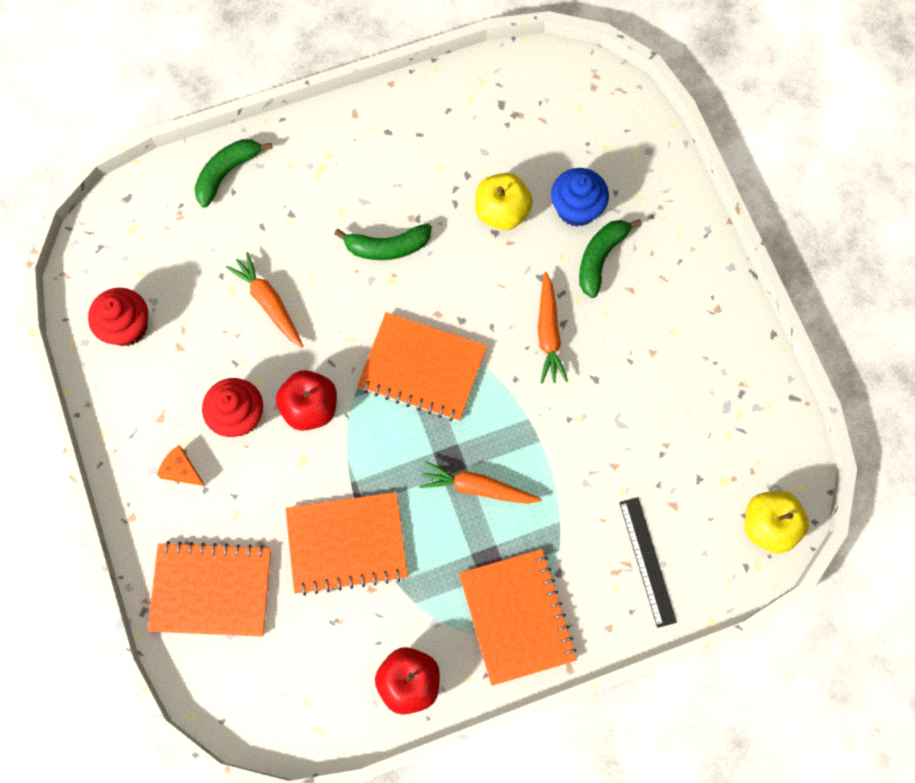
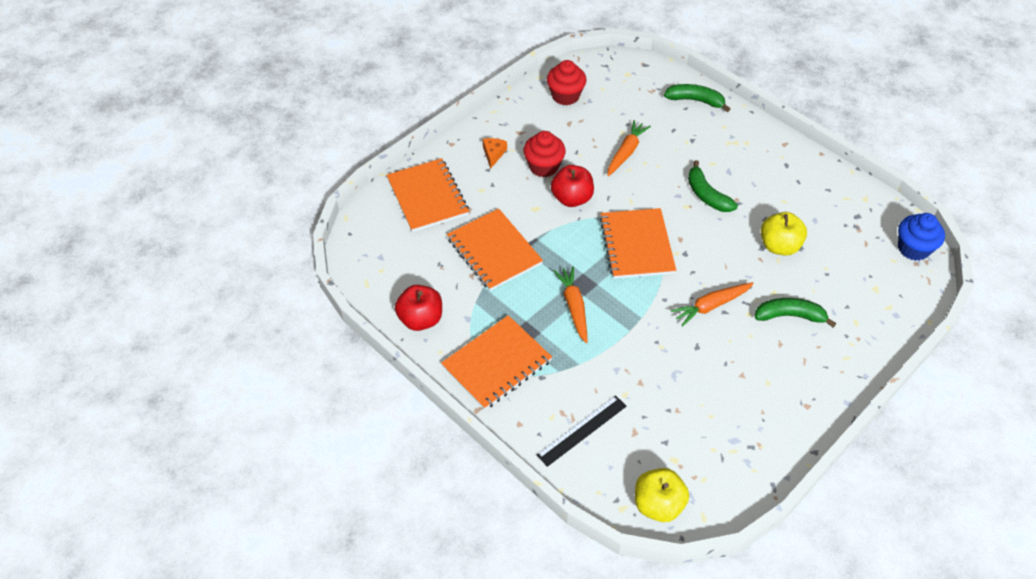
camera: 65 degrees right, 20 degrees down
(576, 208) = (816, 287): blue cupcake -> blue cupcake (913, 248)

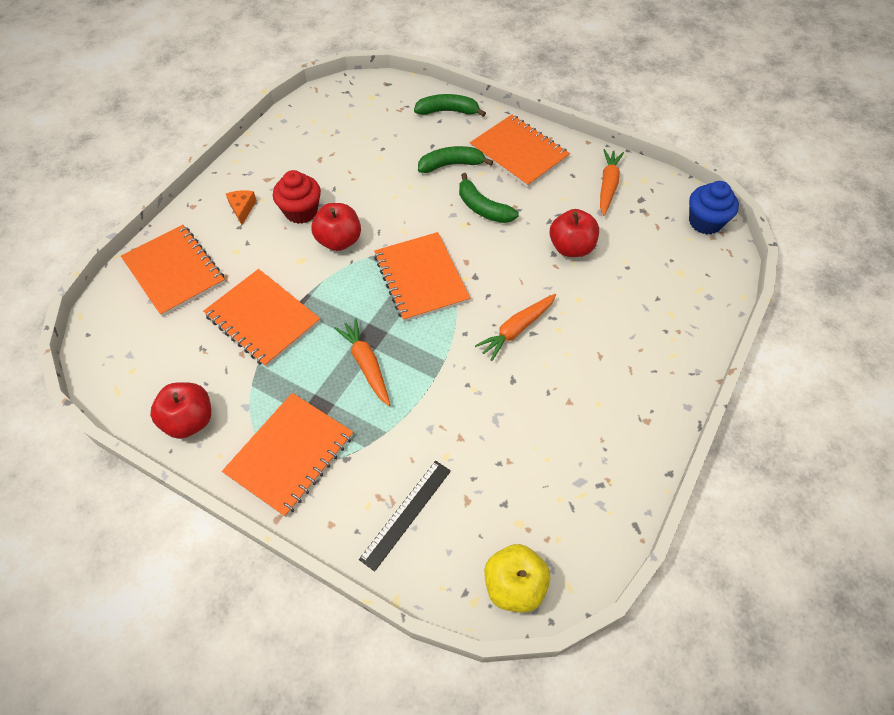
camera: 15 degrees left, 5 degrees up
(565, 96) = (310, 131): red cupcake -> none
(626, 152) = (387, 179): orange carrot -> orange carrot (608, 186)
(752, 151) = (519, 153): none -> orange notebook
(779, 246) = (571, 247): yellow apple -> red apple
(790, 316) = (602, 322): green banana -> green banana (451, 165)

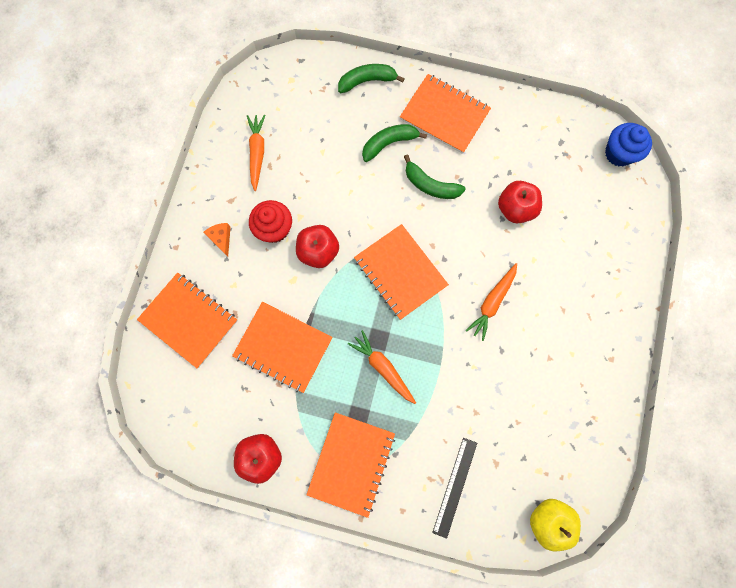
camera: 15 degrees left, 20 degrees up
(608, 186) = (530, 134): orange carrot -> orange carrot (257, 153)

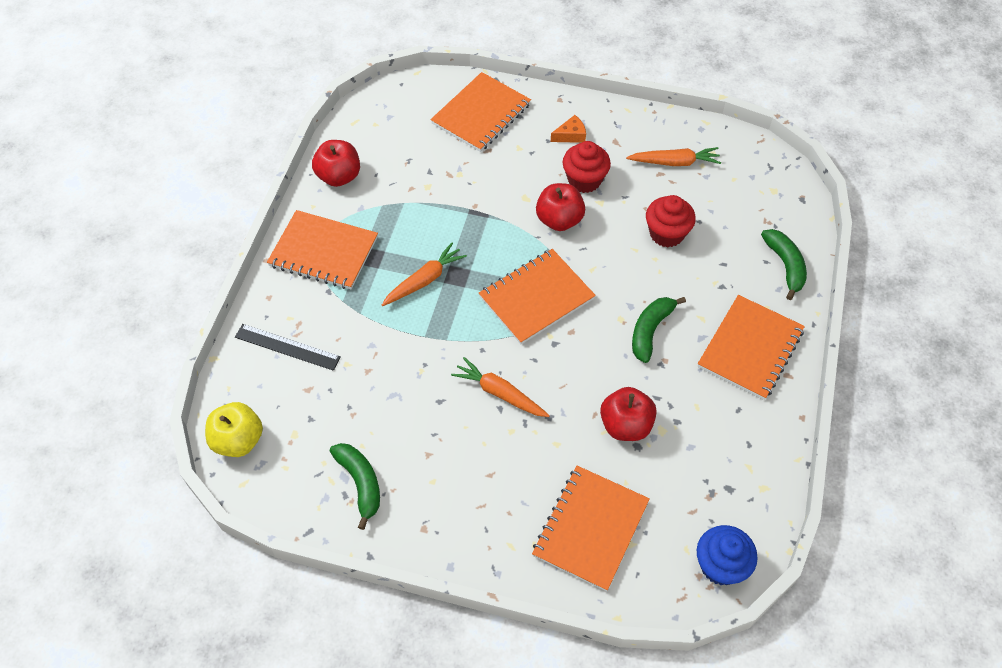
camera: 90 degrees right, 20 degrees down
(283, 347) = (451, 191): orange notebook -> orange notebook (591, 528)
(334, 166) = (666, 233): none -> red cupcake
(389, 143) = (702, 288): green banana -> green banana (360, 483)

